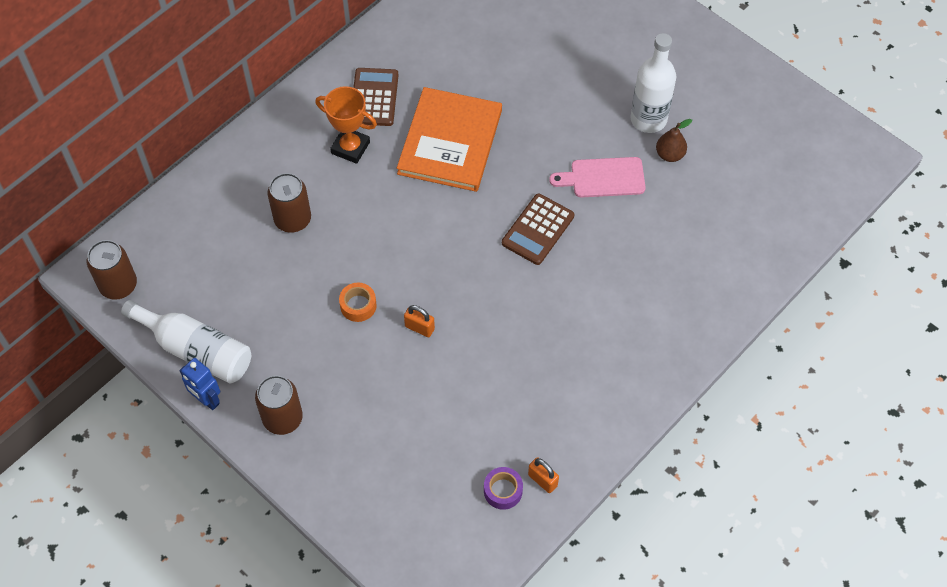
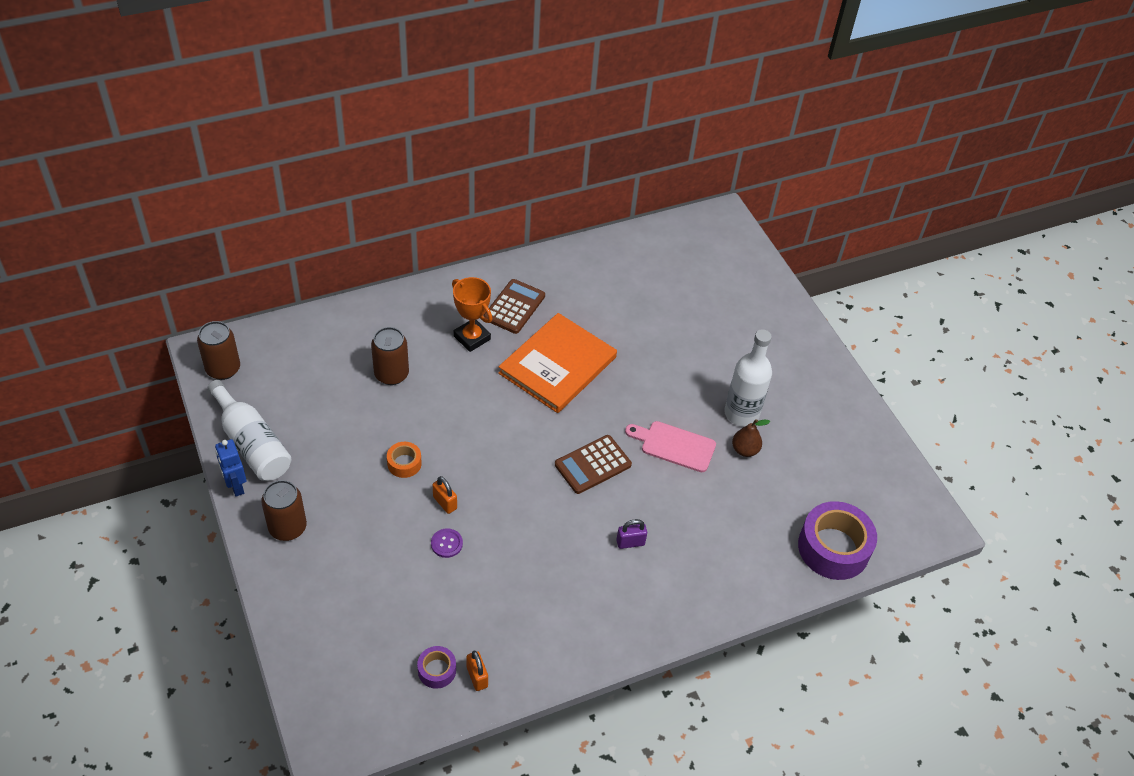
camera: 20 degrees right, 10 degrees down
(444, 367) = (446, 544): none -> purple button
(612, 291) = (630, 542): none -> purple padlock
(795, 217) = (833, 548): none -> purple tape

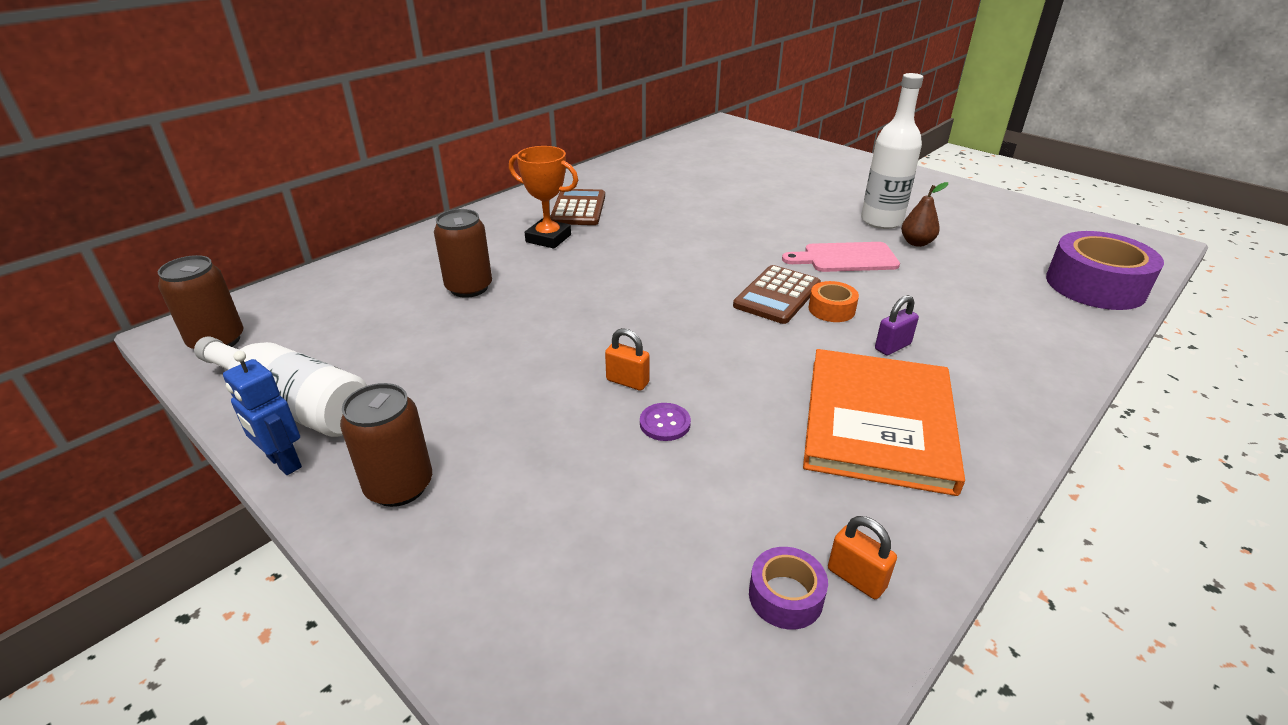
camera: 20 degrees left, 15 degrees down
(404, 463) = (541, 360): orange tape -> orange tape (831, 309)
(557, 365) = (662, 235): orange book -> orange book (878, 423)

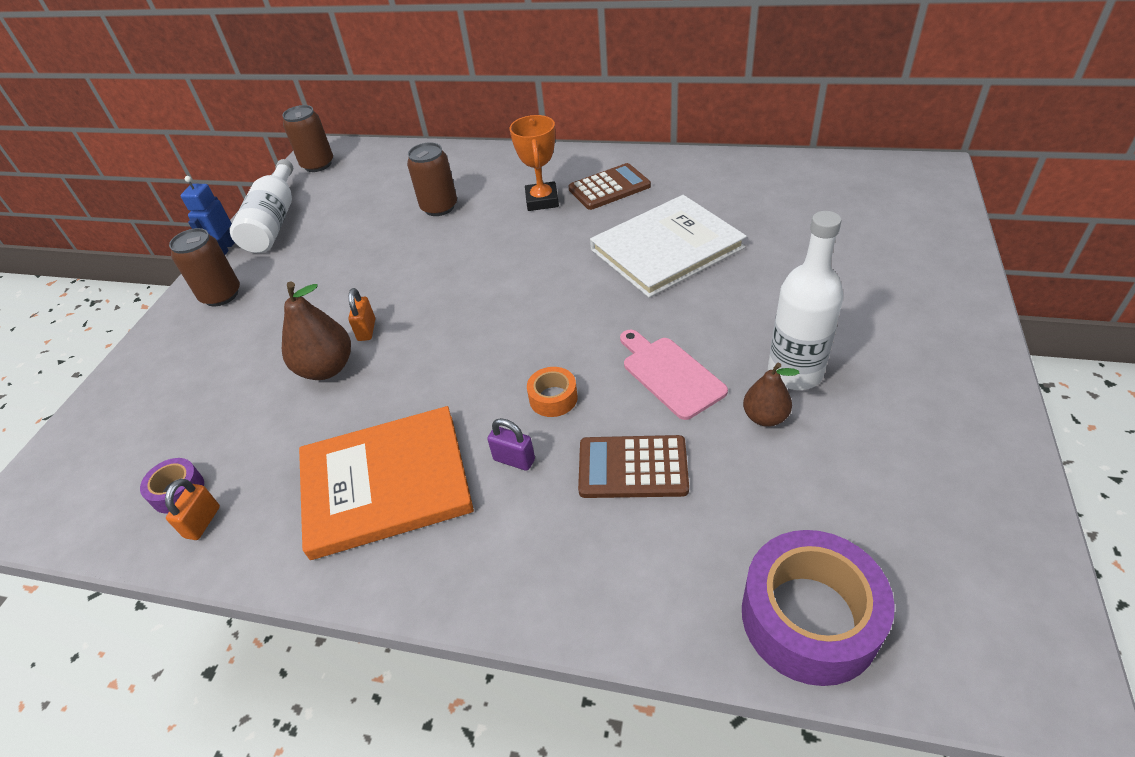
camera: 65 degrees right, 10 degrees up
(665, 423) = (327, 368): purple button -> brown pear
(696, 214) = (666, 248): none -> white book
(777, 295) = (551, 355): brown calculator -> brown calculator (632, 467)

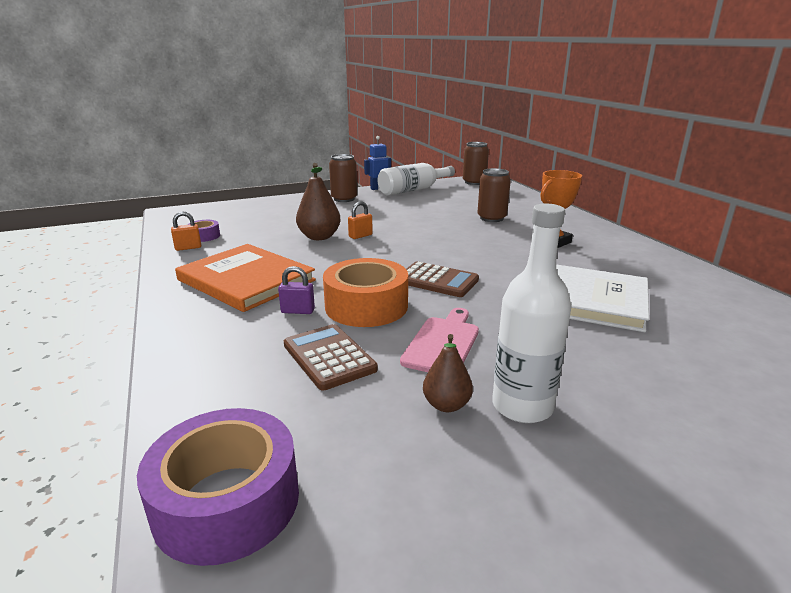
camera: 50 degrees right, 20 degrees down
(514, 459) = (298, 311): purple padlock -> purple padlock turned 75 degrees counterclockwise
(553, 398) = (366, 306): orange tape -> orange tape, size x2.06
(609, 188) = (609, 258): brown calculator -> brown calculator (437, 280)

